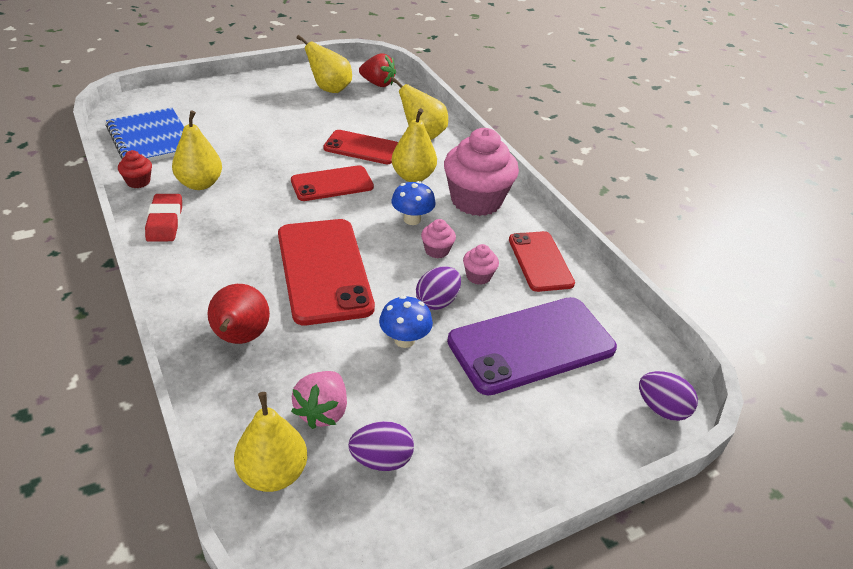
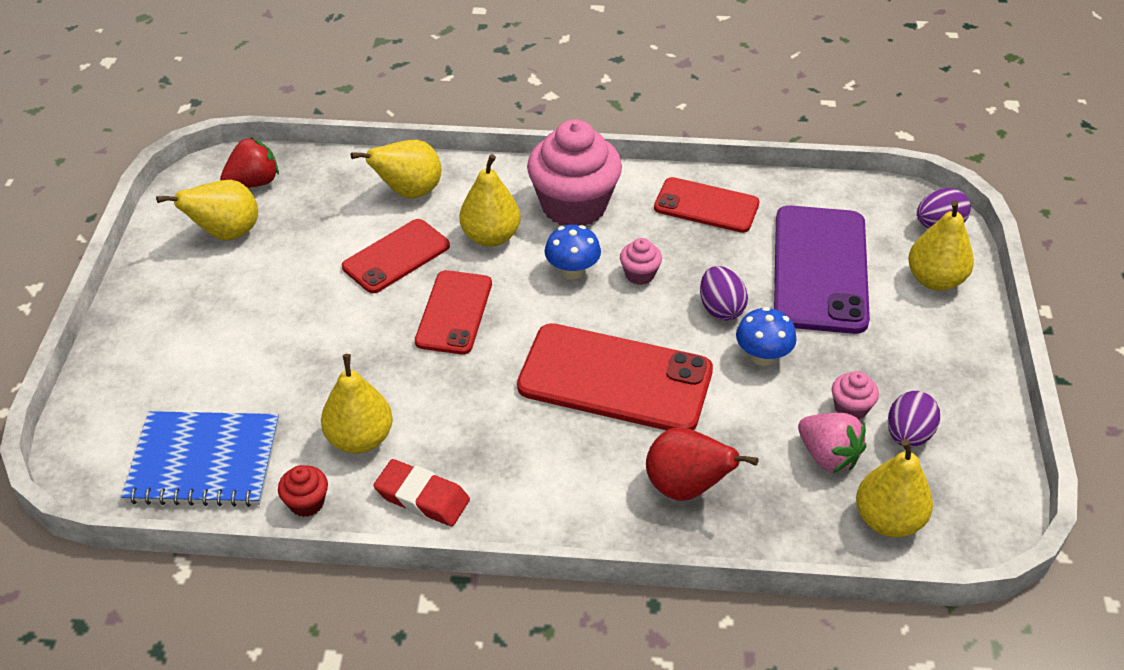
camera: 55 degrees left, 5 degrees up
(478, 276) = (701, 261): pink cupcake -> pink cupcake (850, 408)
(589, 425) = (934, 280): none -> yellow pear

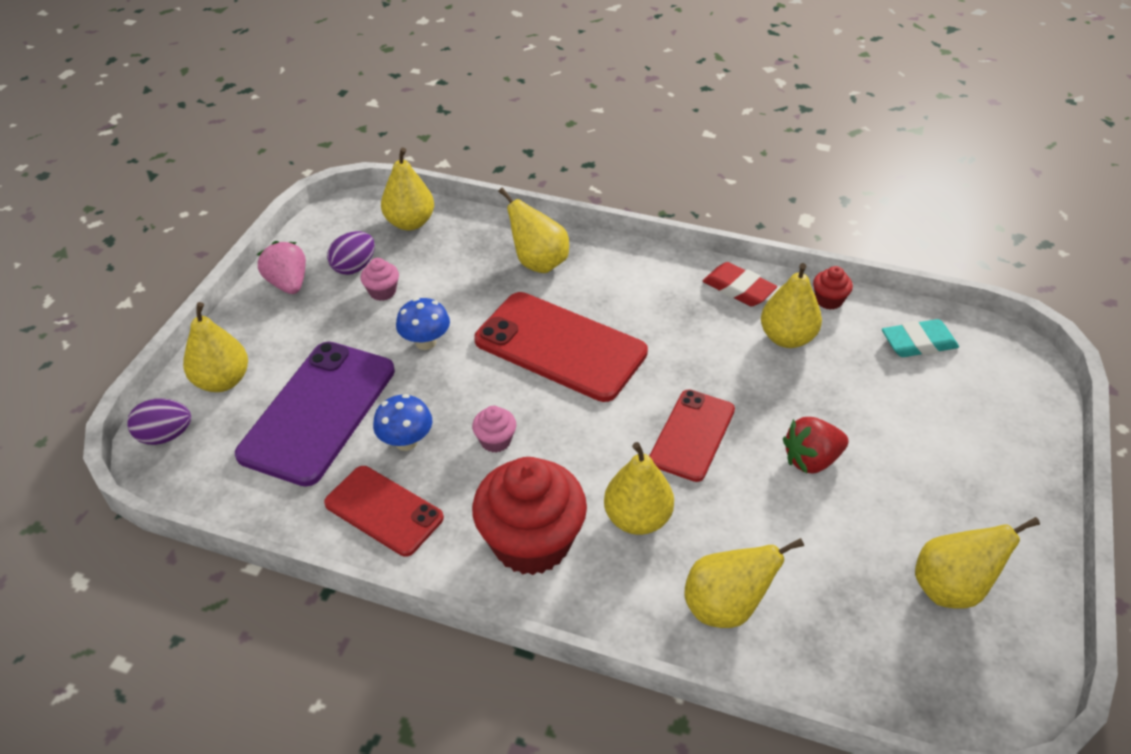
camera: 165 degrees left, 0 degrees up
(204, 461) = (918, 343): blue notebook -> turquoise eraser
(253, 183) = (932, 669): red strawberry -> red strawberry (811, 460)
(396, 256) = (747, 513): red phone -> none
(572, 271) = (562, 457): blue mushroom -> blue mushroom (406, 441)
(574, 206) = (531, 542): pink cupcake -> red cupcake
(686, 487) = (538, 263): red pear -> yellow pear
(720, 309) = (436, 391): purple egg -> none
(828, 456) = (423, 264): pink strawberry -> pink strawberry (288, 283)

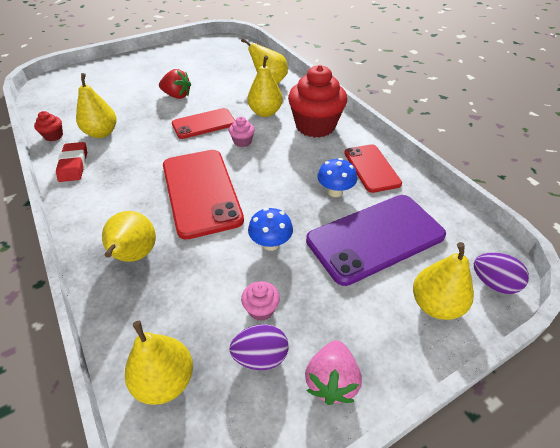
camera: 140 degrees left, 0 degrees up
(495, 440) = (289, 167): pink cupcake -> pink cupcake (242, 142)
(918, 343) = (65, 103): turquoise eraser -> none
(951, 587) = (198, 56): yellow pear -> none

